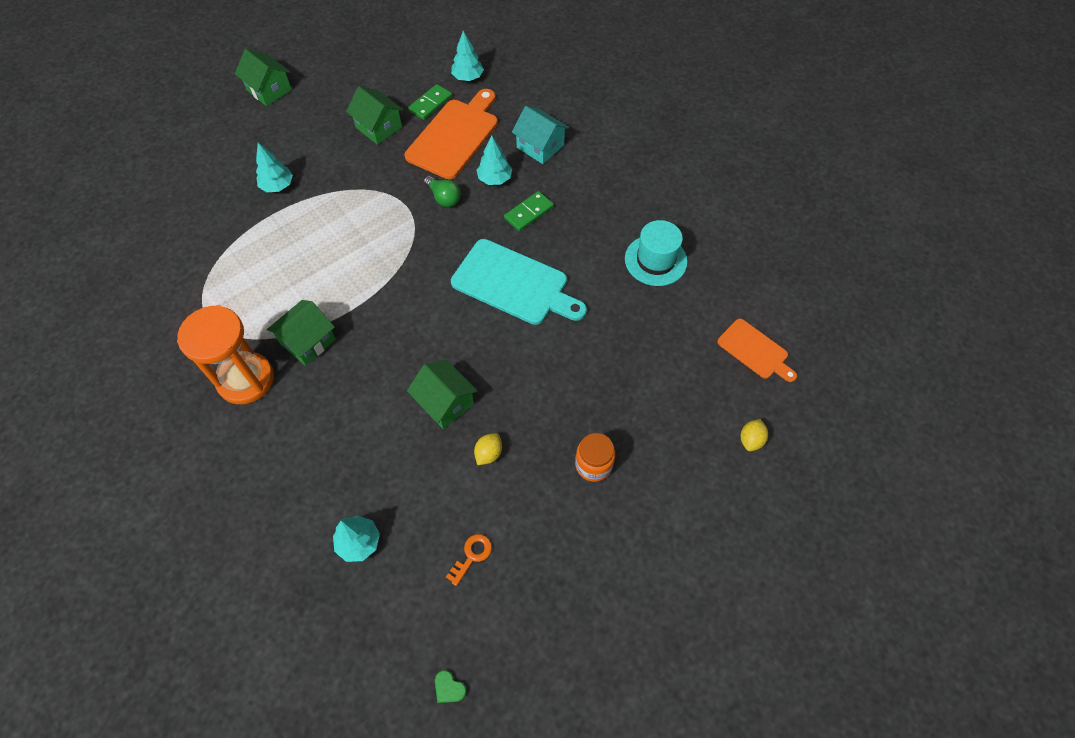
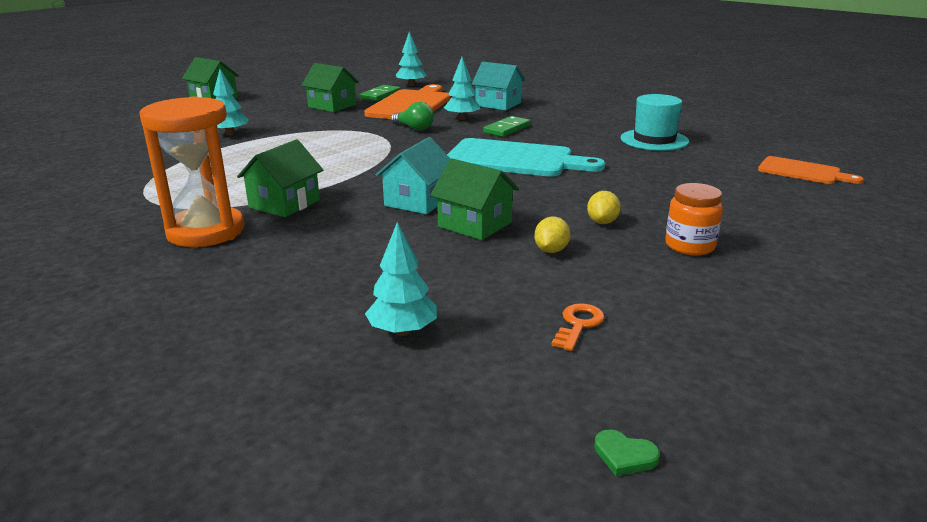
camera: 10 degrees left, 35 degrees down
(411, 354) = (417, 201): none -> turquoise house
(751, 440) = (857, 216): yellow lemon -> yellow lemon (602, 222)

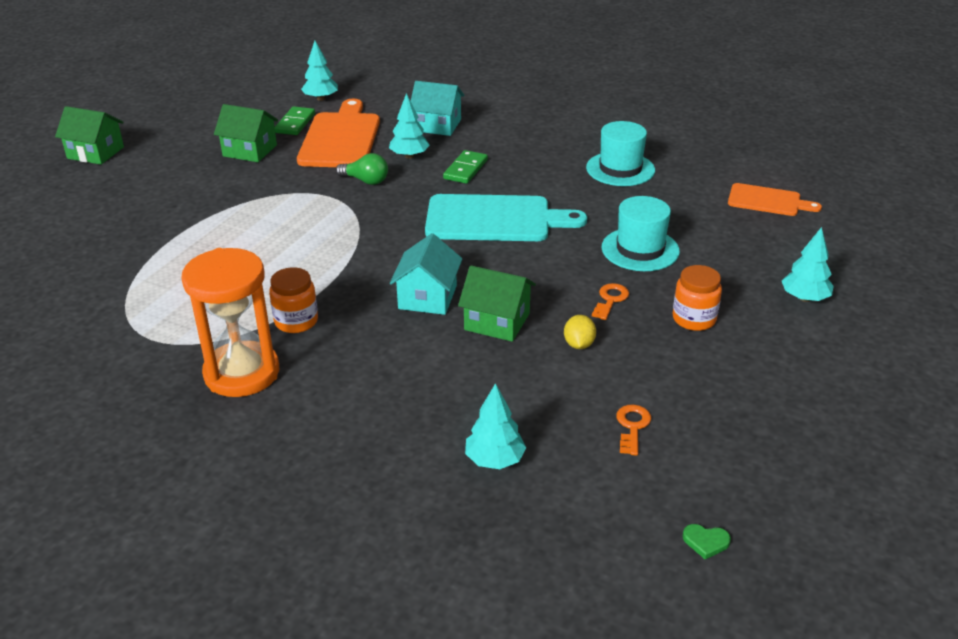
camera: 15 degrees left, 10 degrees up
(230, 134) = (162, 217): turquoise tree -> turquoise tree (804, 298)
(284, 204) = (296, 321): green house -> orange jar
(602, 222) = (610, 300): yellow lemon -> orange key
(651, 191) = (640, 249): none -> turquoise hat

